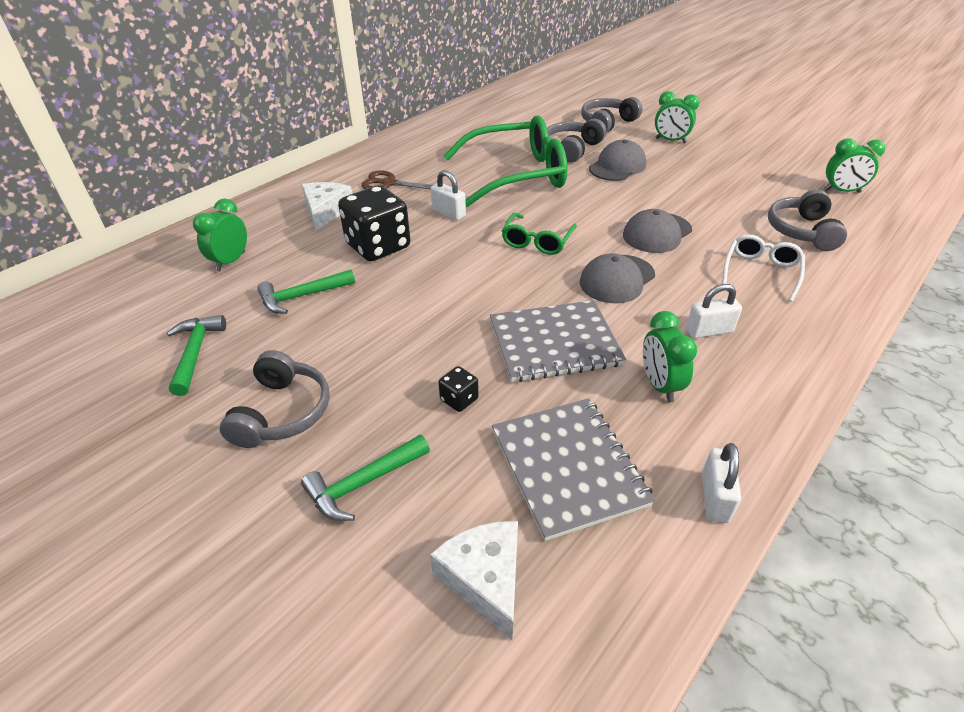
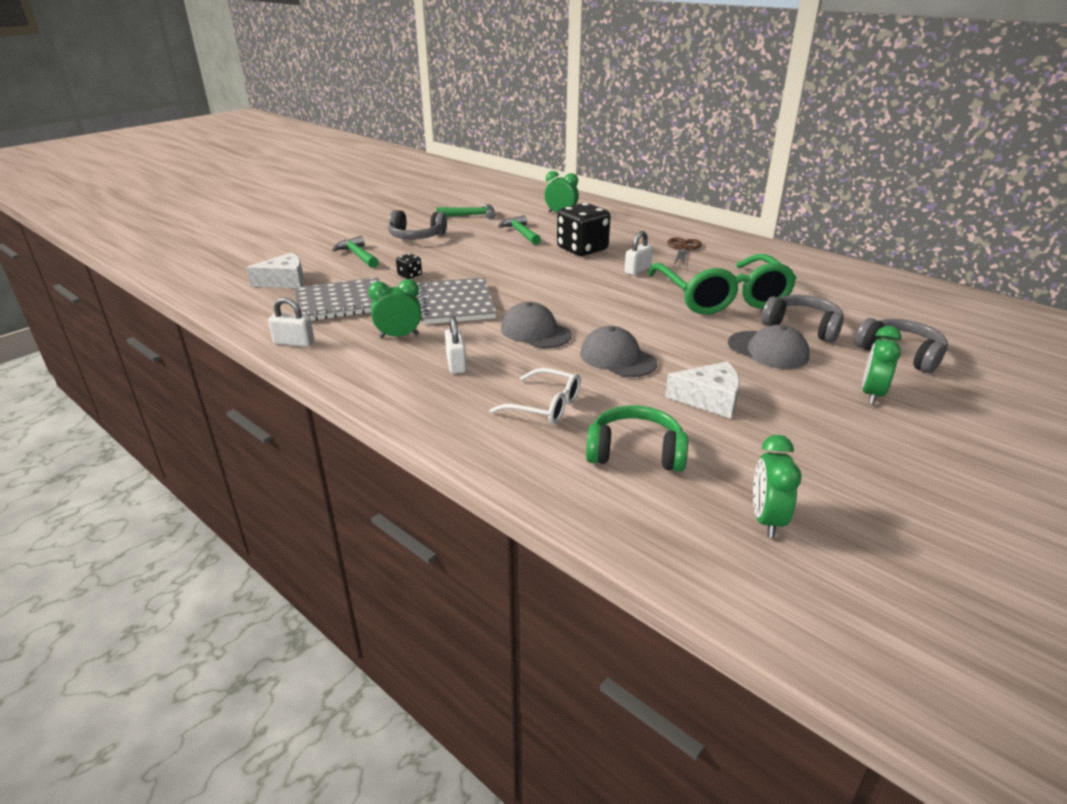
camera: 90 degrees right, 10 degrees down
(326, 211) = (630, 232): white cheese -> white cheese (709, 399)
(537, 241) = (595, 302): green glasses -> none
(801, 231) = (635, 452): grey headphones -> green headphones

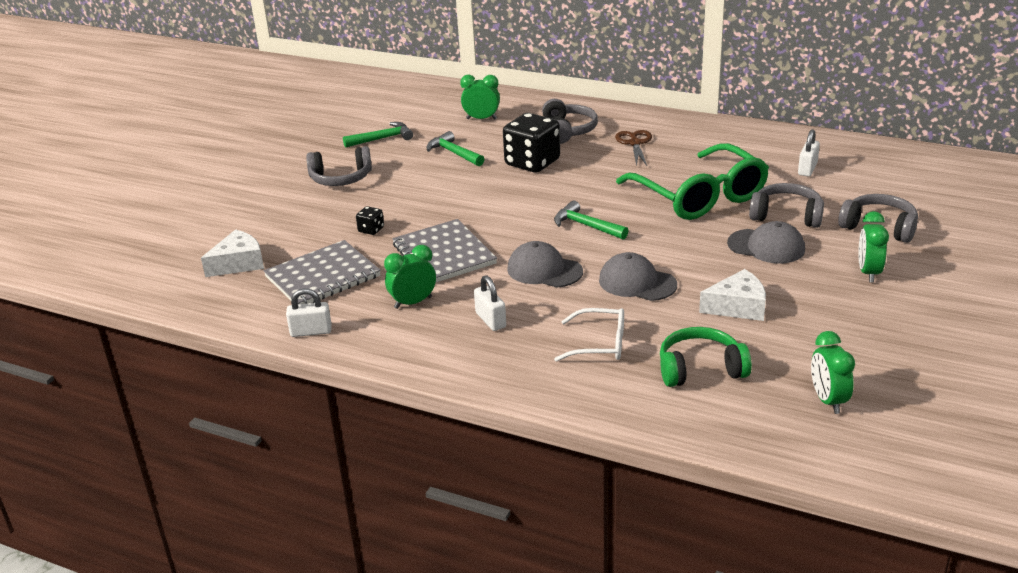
camera: 15 degrees left, 0 degrees up
(358, 255) = (294, 215): green hammer -> green hammer (586, 226)
(629, 231) = (568, 131): none -> grey headphones
(637, 270) = (603, 179): white padlock -> white padlock (807, 169)

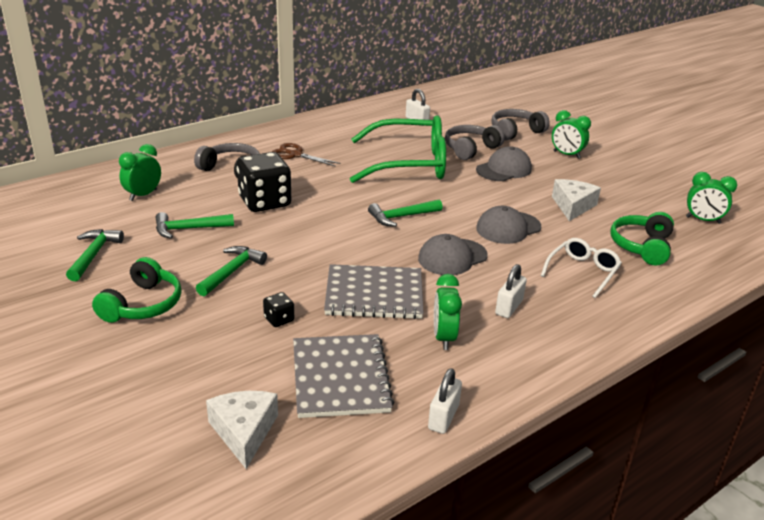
camera: 65 degrees left, 0 degrees up
(341, 178) = (143, 305): grey headphones -> green headphones
(414, 190) = (232, 271): none -> green hammer
(490, 320) = (509, 307): white padlock -> white padlock turned 60 degrees counterclockwise

